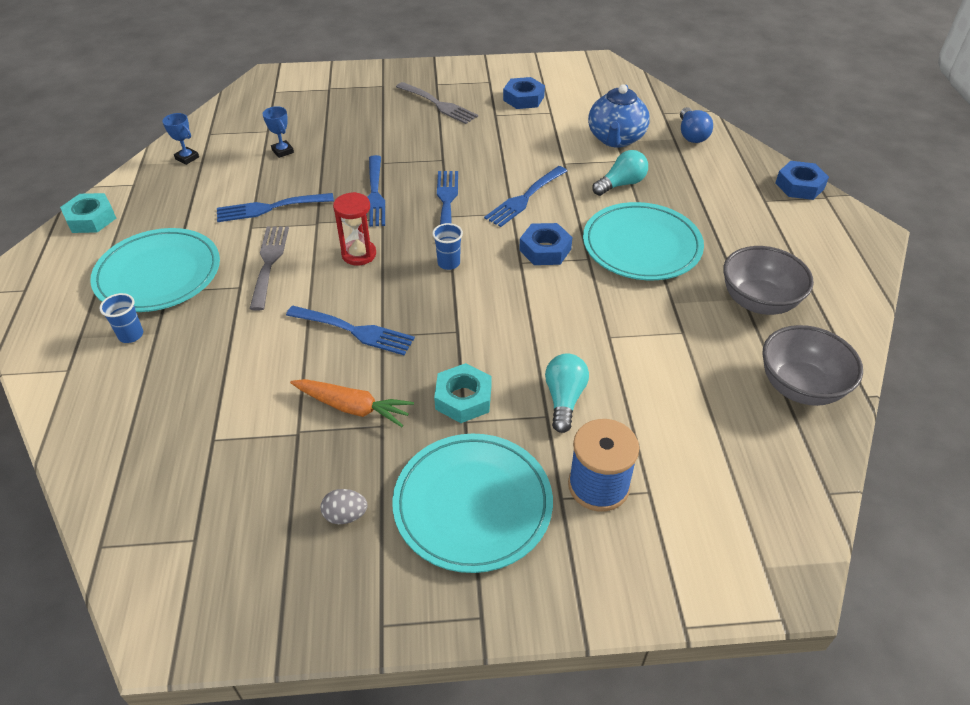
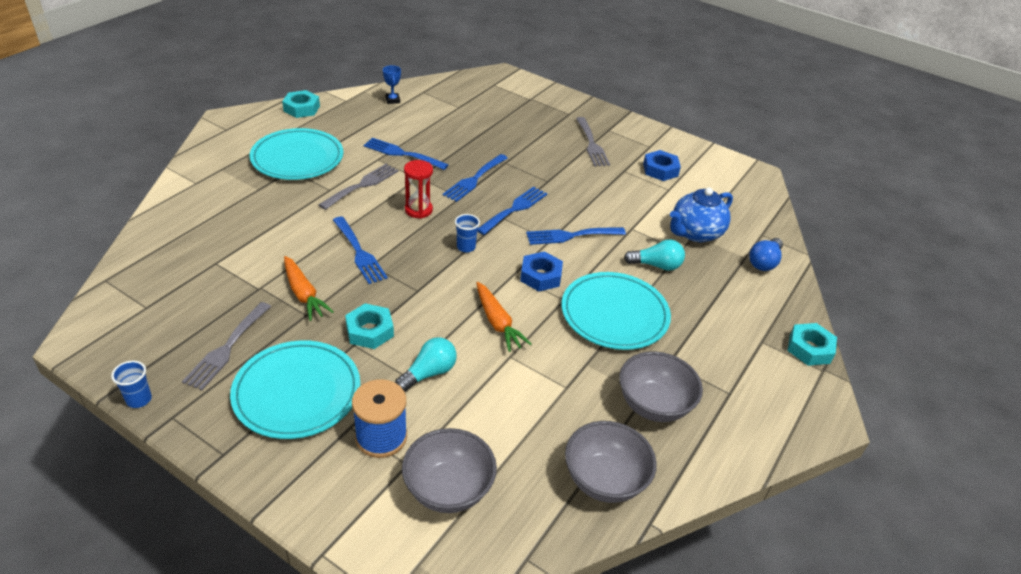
camera: 35 degrees right, 5 degrees down
(131, 335) = (245, 183): blue cup -> blue cup (139, 399)
(282, 151) = (452, 124): blue trophy -> none
(345, 515) = (227, 348): grey egg -> grey fork
(562, 314) = (497, 323): none -> orange carrot
(707, 486) = (448, 489): none -> grey bowl
(799, 186) = (809, 349): blue nut -> turquoise nut

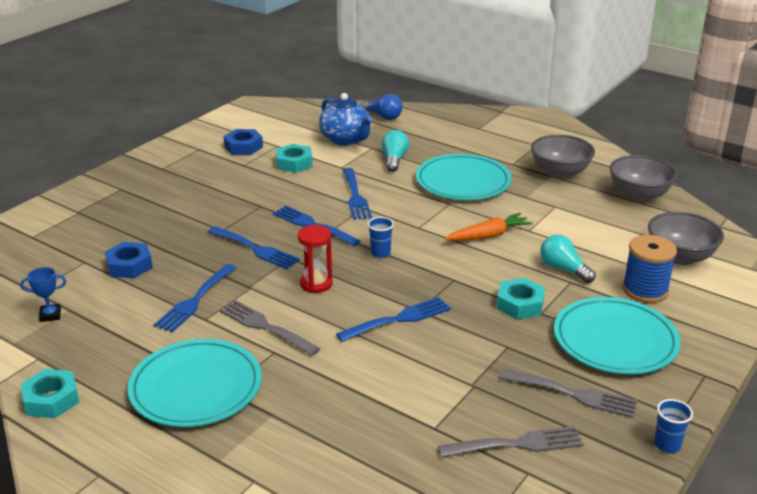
camera: 85 degrees left, 10 degrees down
(304, 294) = (476, 351): orange carrot -> none
(540, 276) = (419, 213): blue nut -> blue nut (129, 265)
(592, 144) = (190, 178): grey fork -> grey fork (517, 444)
(809, 349) = (481, 113): turquoise nut -> turquoise nut (294, 163)

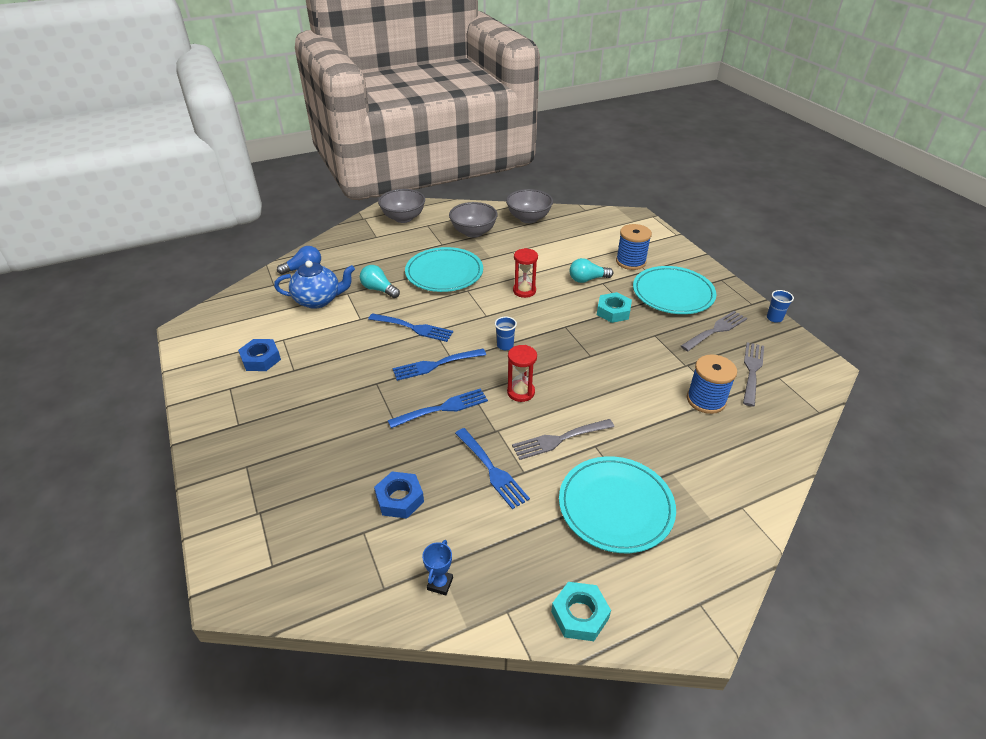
camera: 60 degrees left, 10 degrees up
(294, 163) = (325, 340): turquoise nut -> none
(399, 319) = (595, 368): blue fork -> none
(418, 415) = (706, 400): none -> blue spool
(488, 236) = (524, 291): orange carrot -> red hourglass
(680, 257) = (606, 236): grey bowl -> grey bowl (403, 218)

